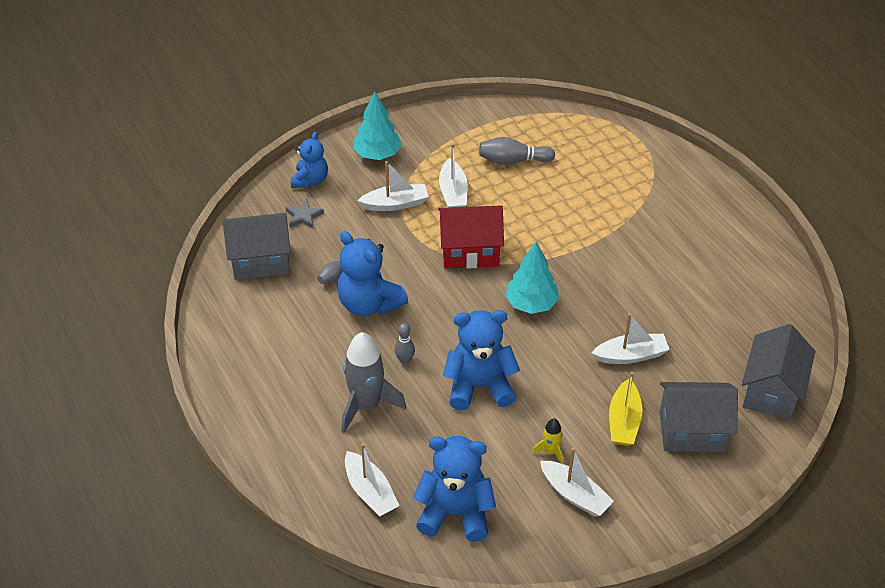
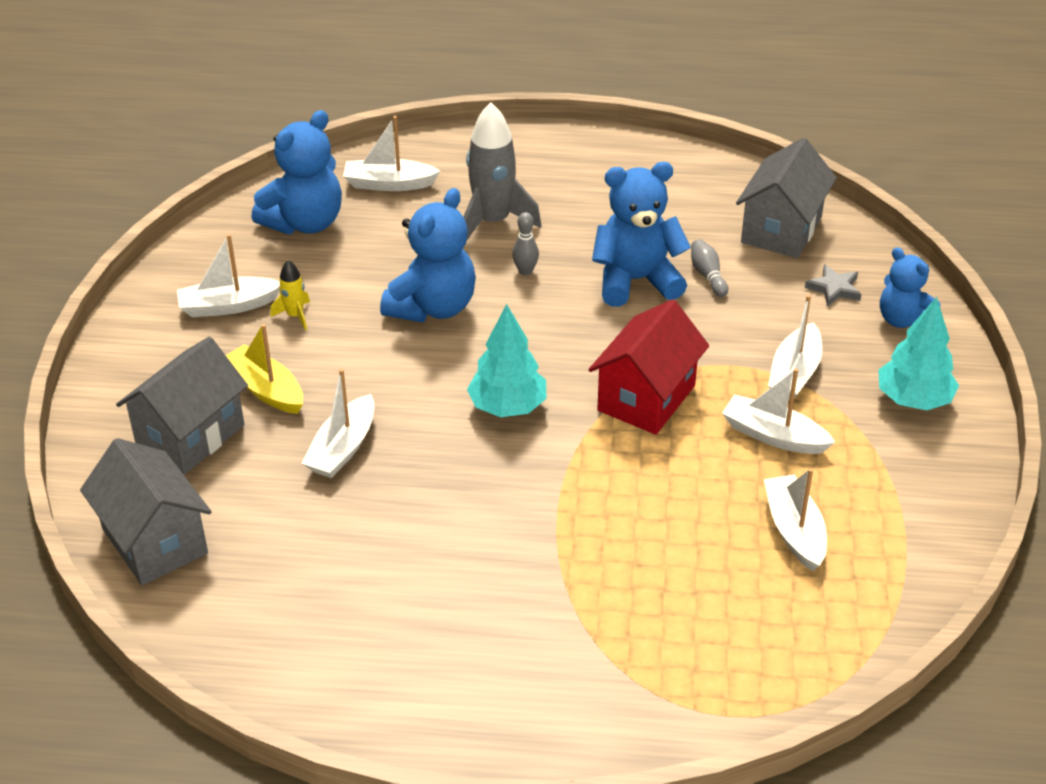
camera: 125 degrees right, 5 degrees down
(513, 161) = (794, 531): grey bowling pin -> white boat

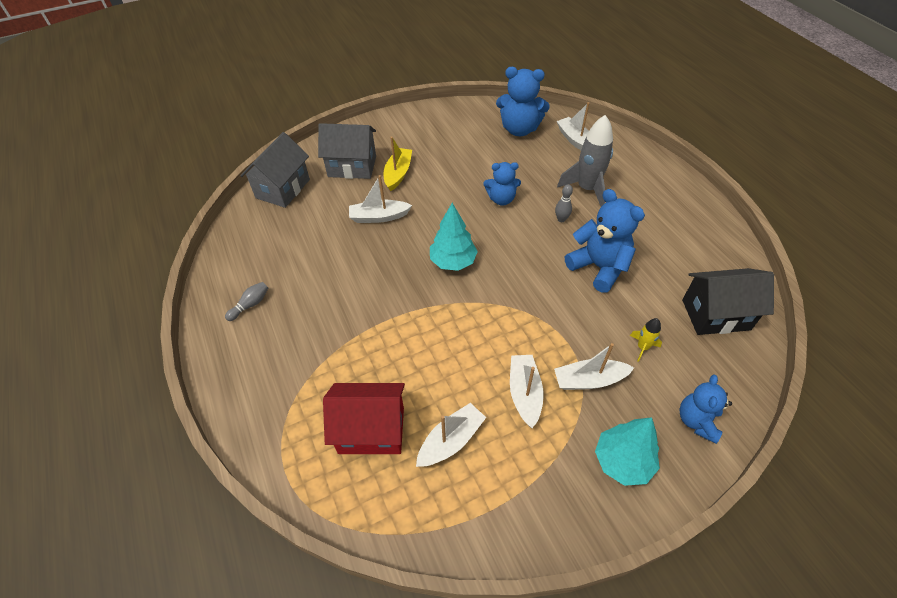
camera: 60 degrees right, 10 degrees up
(228, 306) = (442, 136): white boat -> none
(295, 315) = (454, 158): yellow rocket -> yellow rocket (642, 347)
(433, 307) = (501, 199): blue teddy bear -> blue teddy bear, size x0.63
(646, 398) = (506, 316): red house -> red house (371, 430)
(708, 275) = (635, 297): grey bowling pin -> grey bowling pin (250, 305)
(781, 230) = (715, 315): grey house -> black house
(834, 288) = (688, 367): grey star -> none

